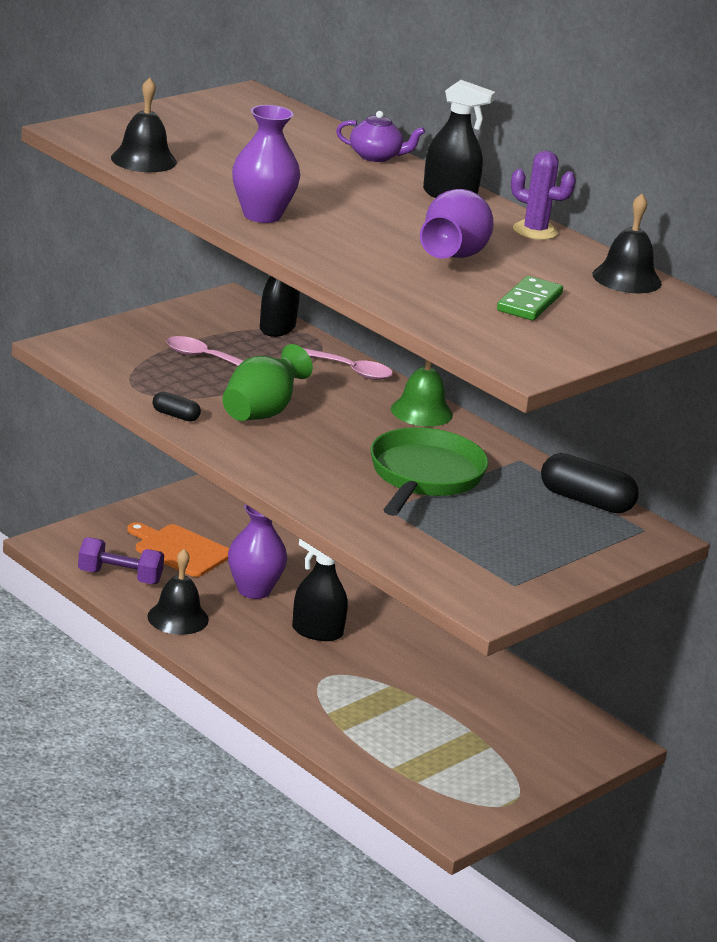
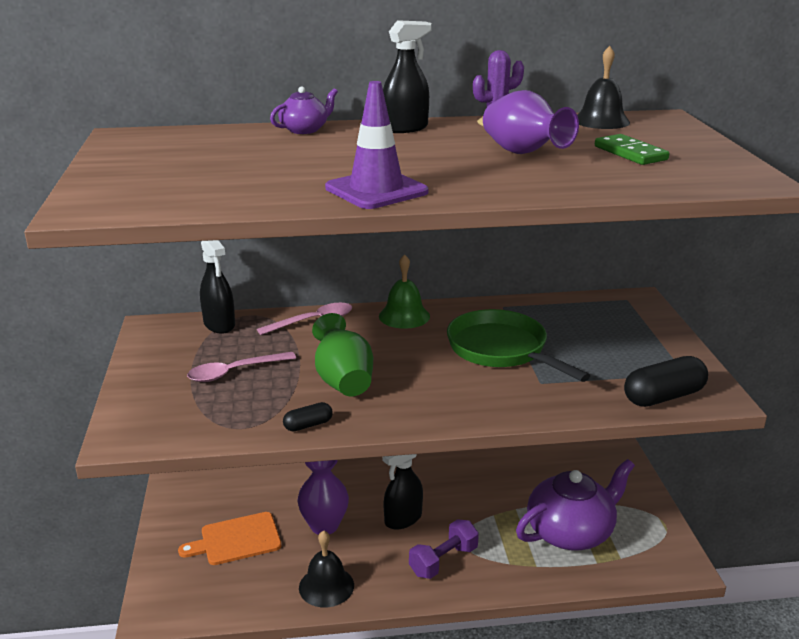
camera: 50 degrees left, 0 degrees up
(120, 577) = (240, 593): purple dumbbell -> purple dumbbell (443, 561)
(143, 160) = (193, 201): black bell -> none
(262, 215) = (376, 190): purple vase -> purple traffic cone
(421, 741) = (571, 532): none -> purple teapot
(586, 501) = (576, 304): black capsule -> black capsule (663, 397)

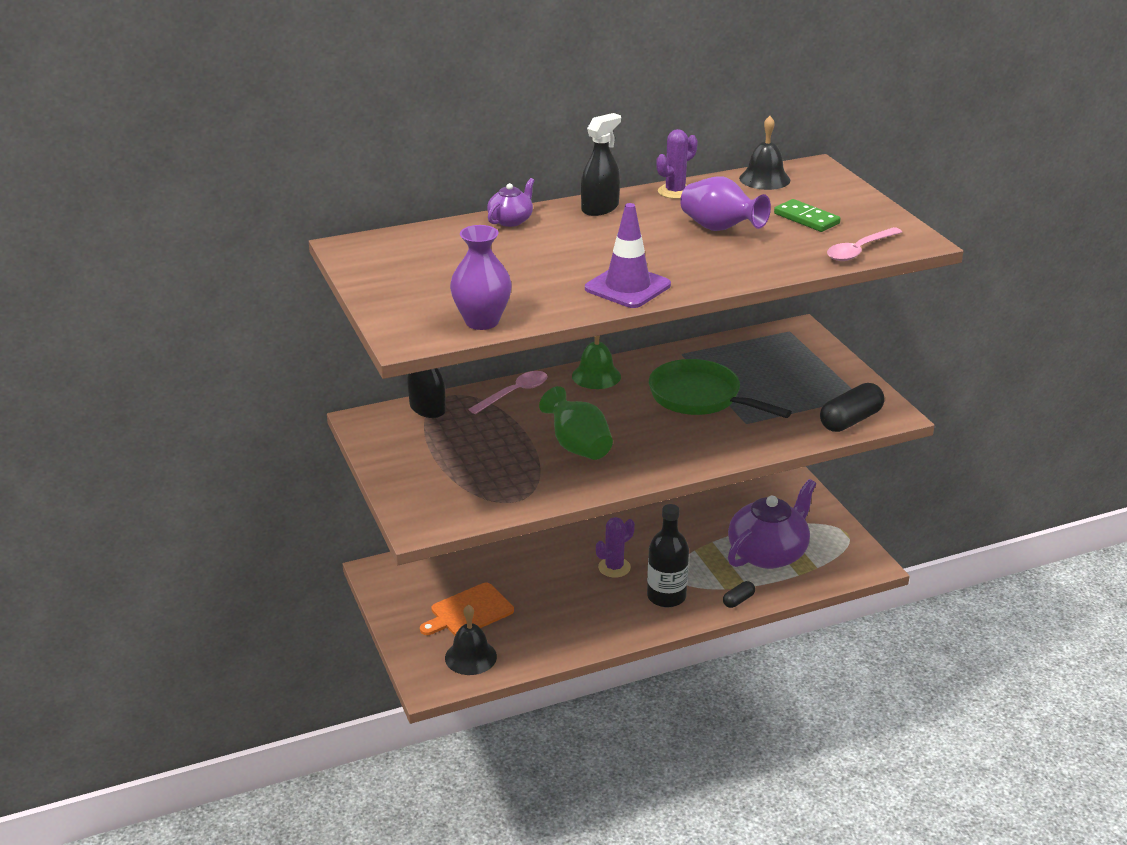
camera: 15 degrees left, 5 degrees up
(234, 372) = (475, 453): pink spoon -> pink spoon (859, 251)
(308, 425) = (571, 490): black capsule -> black capsule (738, 600)
(324, 525) = (544, 585): purple vase -> purple vase (482, 321)
(326, 586) = (572, 635): black bell -> black bell (470, 657)
(403, 519) = (614, 567): black spray bottle -> purple cactus
(443, 561) = (666, 596): purple dumbbell -> black bottle

